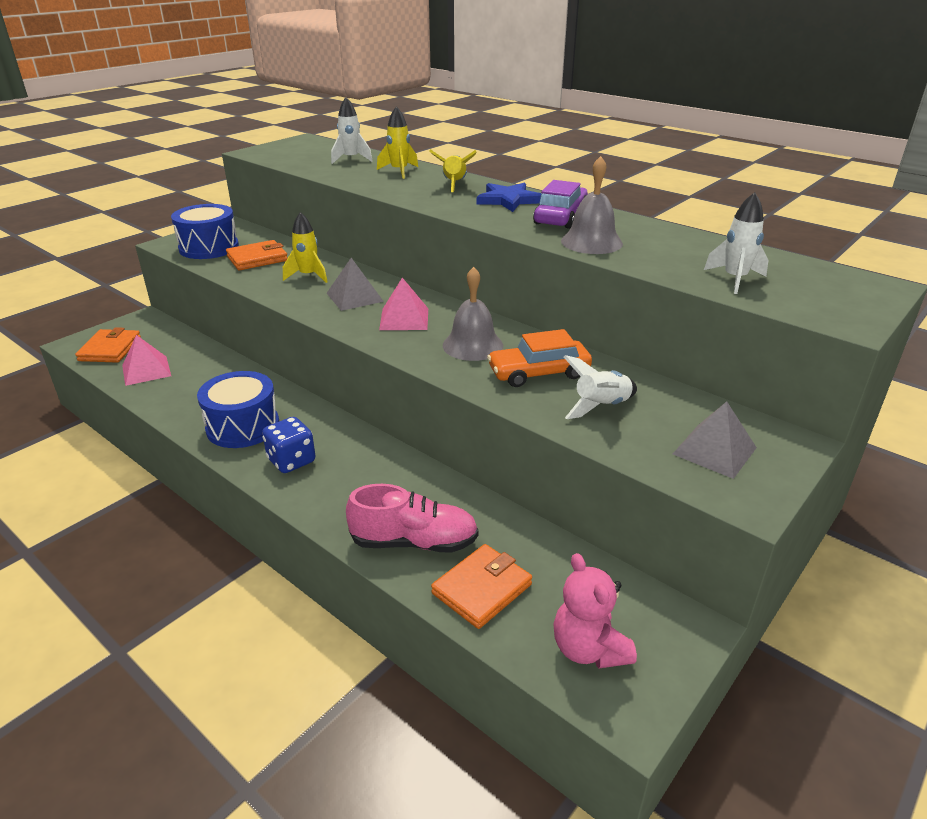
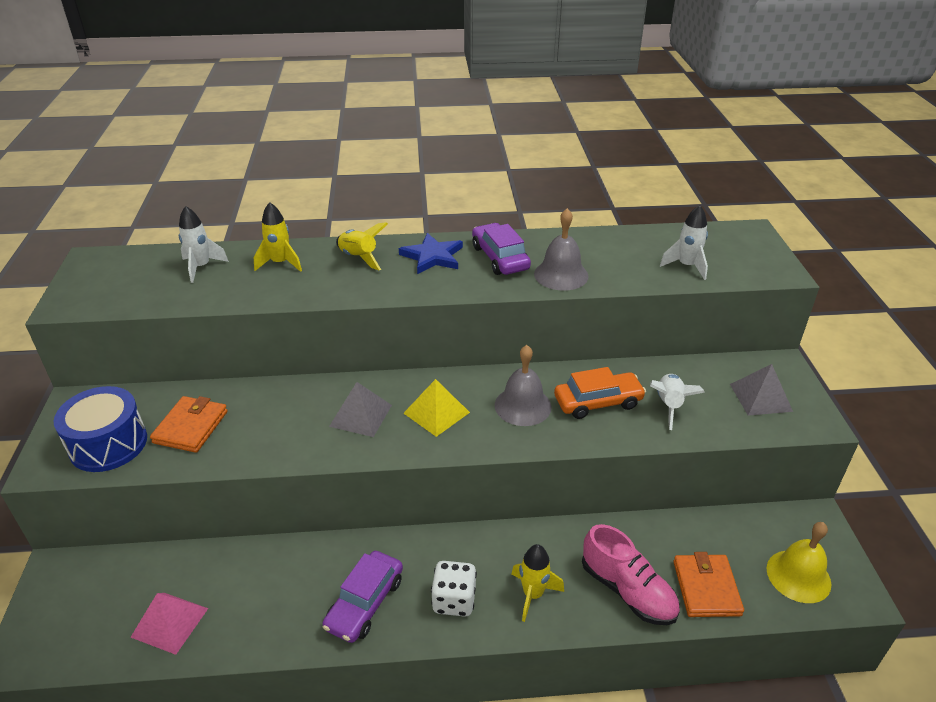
camera: 45 degrees left, 5 degrees up
(110, 349) = (80, 631): orange wallet -> none
(243, 426) = (365, 603): blue drum -> purple car
(291, 461) = (454, 600): blue dice -> white dice
(308, 276) = (279, 417): yellow rocket -> yellow rocket (533, 594)
(404, 319) = (436, 412): pink pyramid -> yellow pyramid
(414, 542) = (628, 591): pink shoe -> pink shoe turned 90 degrees clockwise
(539, 373) = (598, 402): orange car -> orange car turned 135 degrees counterclockwise
(588, 649) = (798, 576): pink teddy bear -> yellow bell

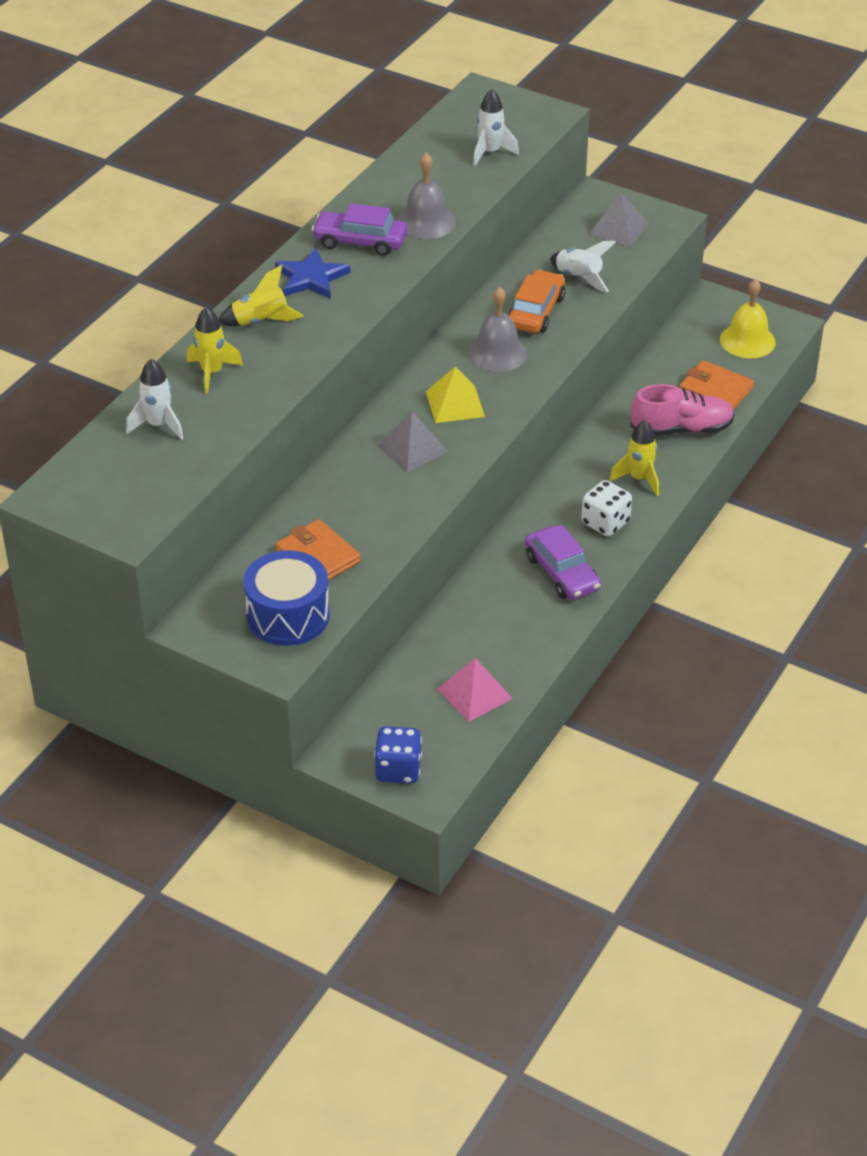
camera: 55 degrees left, 5 degrees up
(48, 618) = (398, 769): none -> blue dice

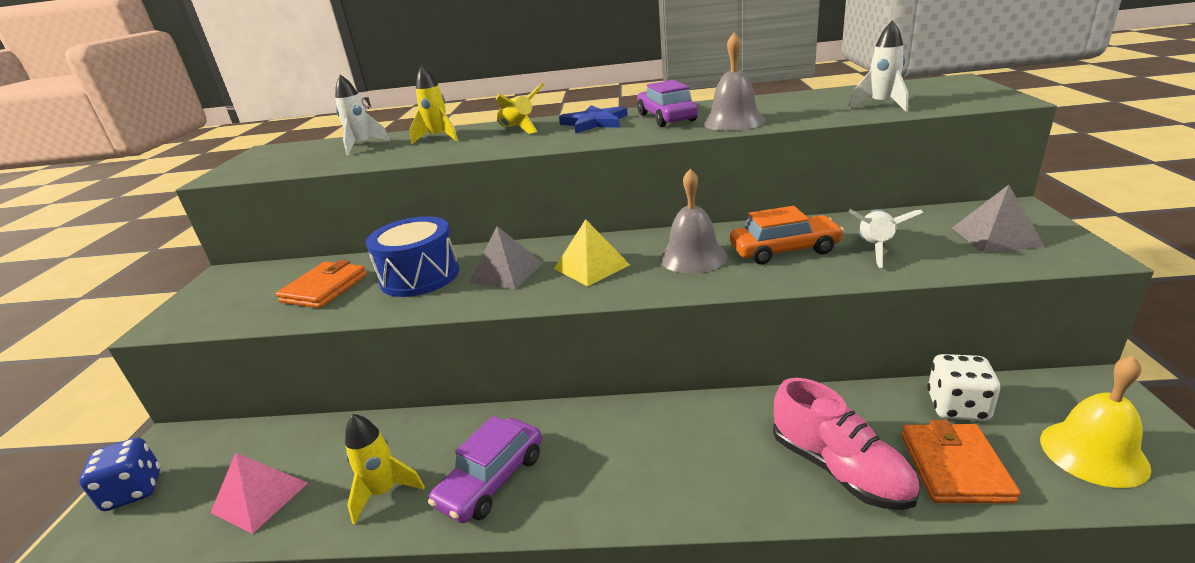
camera: 65 degrees right, 15 degrees down
(288, 615) = (236, 305): blue drum -> blue drum (420, 276)
(605, 523) = (604, 478): white dice -> white dice (957, 407)
(639, 479) = (708, 472): yellow rocket -> yellow rocket (384, 492)

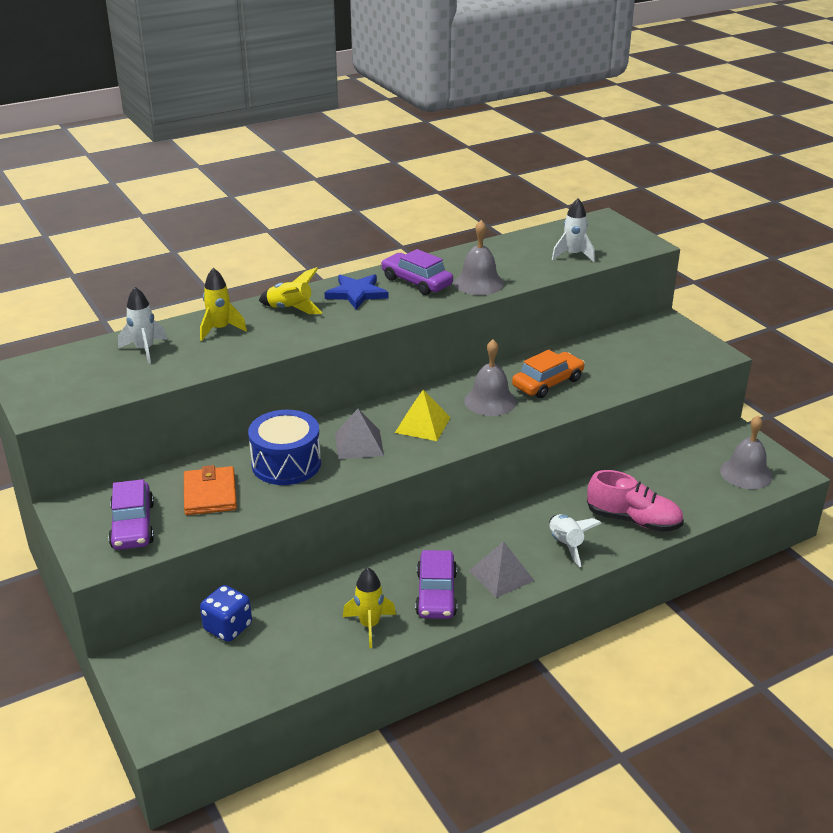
camera: 35 degrees left, 5 degrees up
(134, 491) = (159, 697): blue dice -> blue dice (228, 627)
(234, 300) = (133, 525): none -> purple car
(260, 497) = (278, 661): pink pyramid -> none
(875, 249) = (603, 371): white rocket -> white rocket (566, 545)
(954, 467) = (688, 501): orange wallet -> none
(957, 407) = (674, 466): white dice -> none
(996, 236) = (666, 348): grey pyramid -> grey pyramid (501, 575)
(1093, 453) = (746, 473): yellow bell -> grey bell

